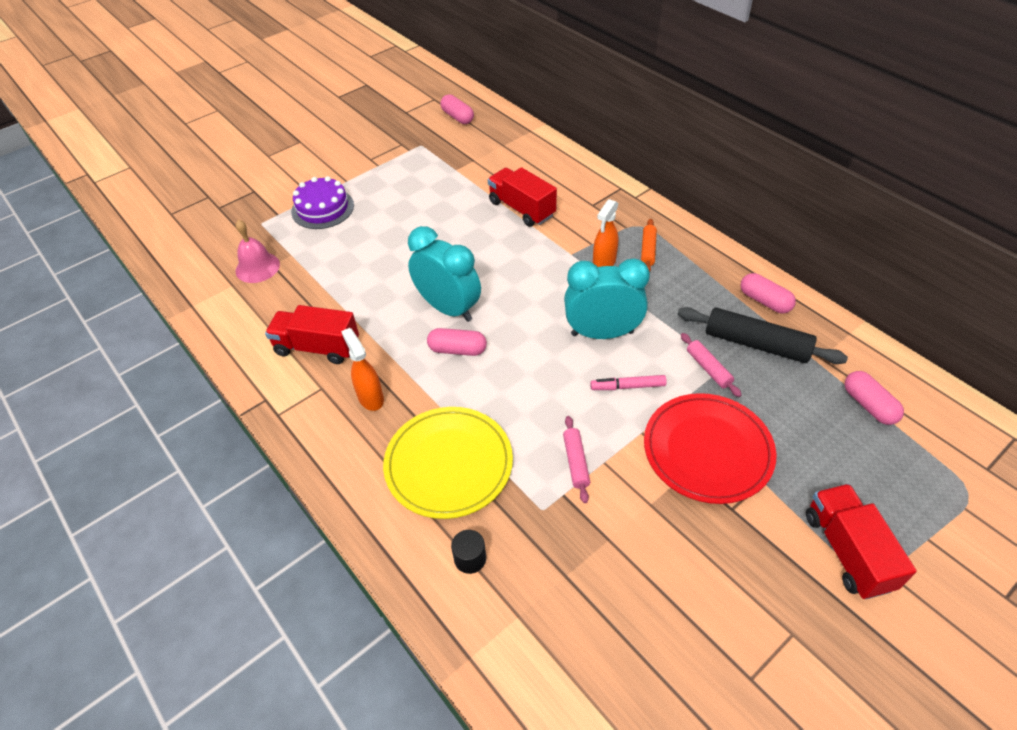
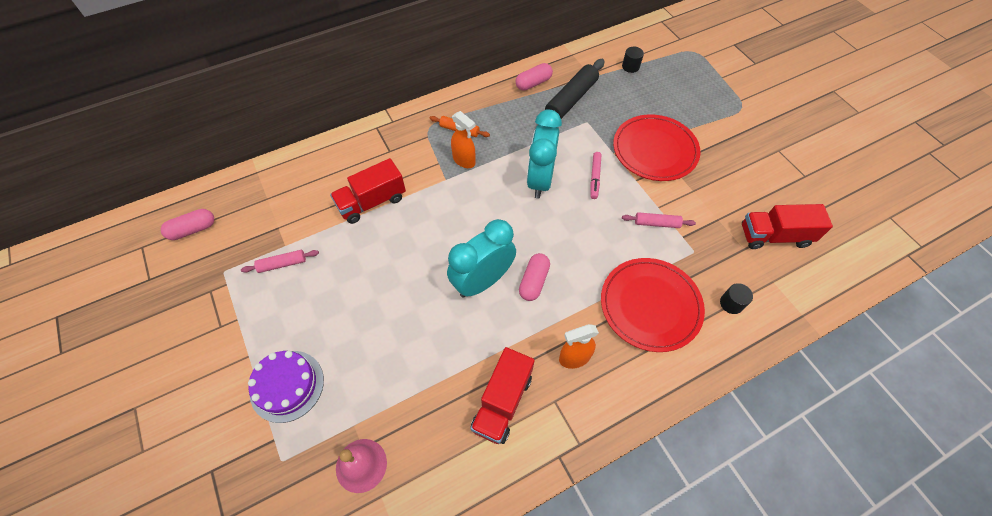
camera: 80 degrees left, 10 degrees up
(448, 464) = (650, 305): yellow plate -> red plate
(708, 368) = (587, 130): pink rolling pin -> pink rolling pin (282, 264)
(847, 551) = (728, 111): red truck -> red truck (774, 236)
(868, 405) = (630, 66): pink capsule -> black cylinder

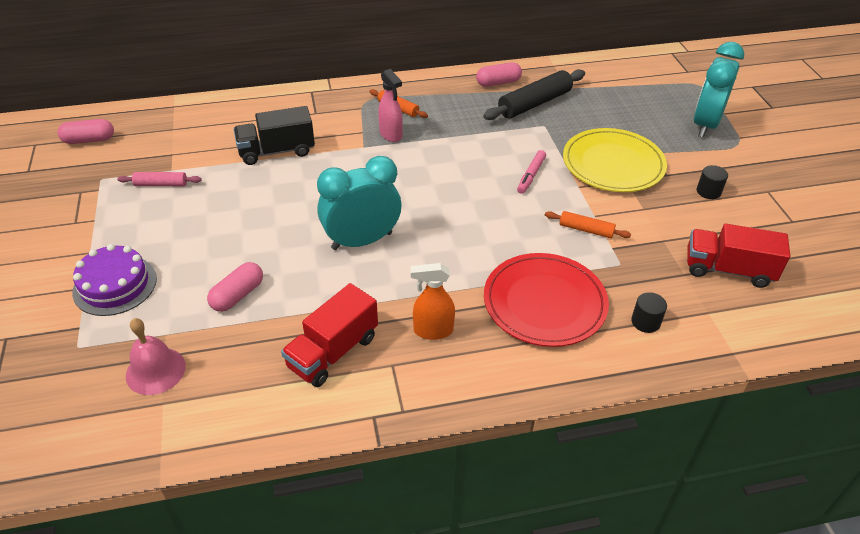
camera: 15 degrees right, 15 degrees down
(372, 202) = (277, 151): red truck -> black truck
(464, 160) = (391, 135): orange spray bottle -> pink spray bottle
(533, 281) = (418, 253): pink capsule -> pink capsule (237, 295)
(540, 180) = (467, 166): turquoise clock -> turquoise clock (705, 125)
(630, 66) = (617, 86): black cylinder -> black cylinder (708, 191)
(654, 150) = (613, 164): red plate -> yellow plate
(656, 223) = (586, 230): pink rolling pin -> orange rolling pin

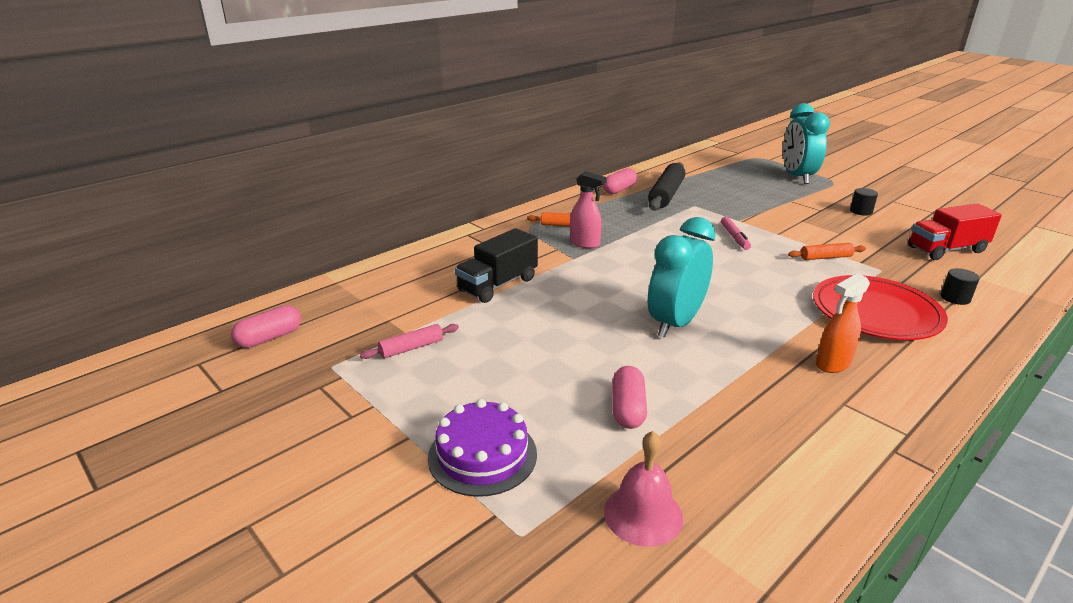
camera: 30 degrees left, 15 degrees down
(333, 352) = (782, 416): red truck -> none
(613, 164) = (777, 214): yellow plate -> none

